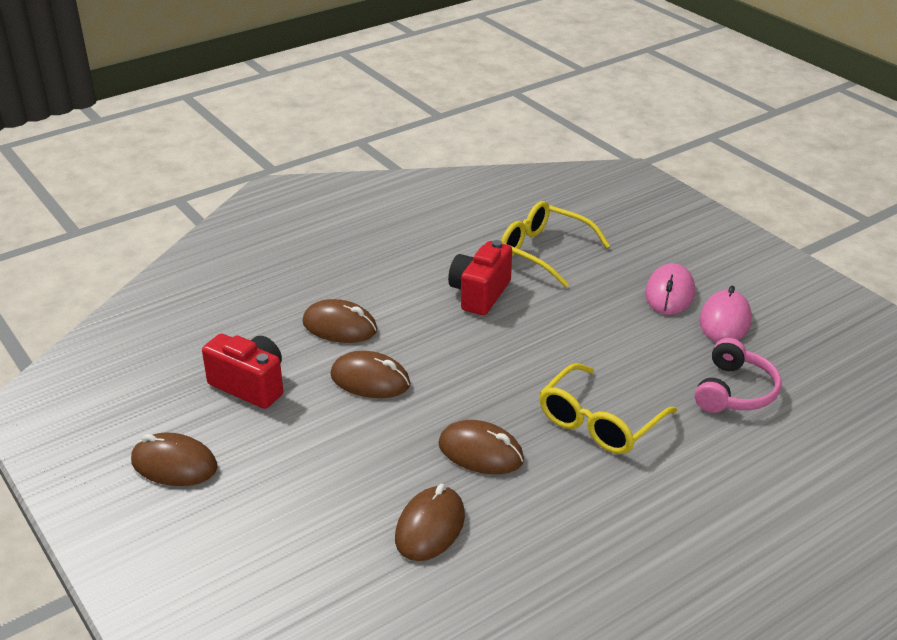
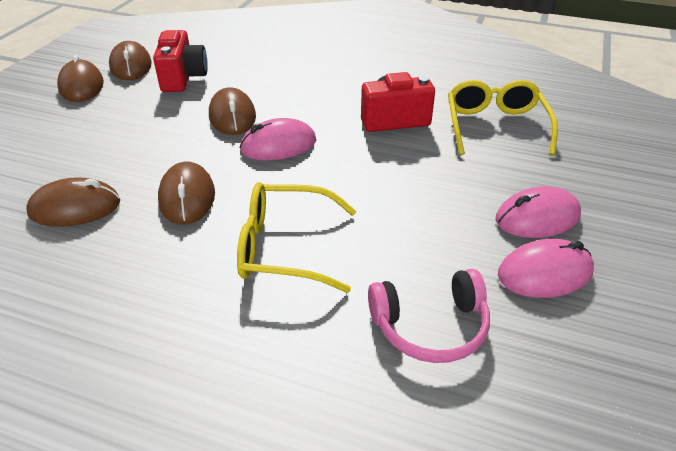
camera: 55 degrees right, 5 degrees up
(340, 326) = (282, 82): brown mouse -> brown mouse (131, 66)
(452, 372) = (278, 145): none -> pink mouse

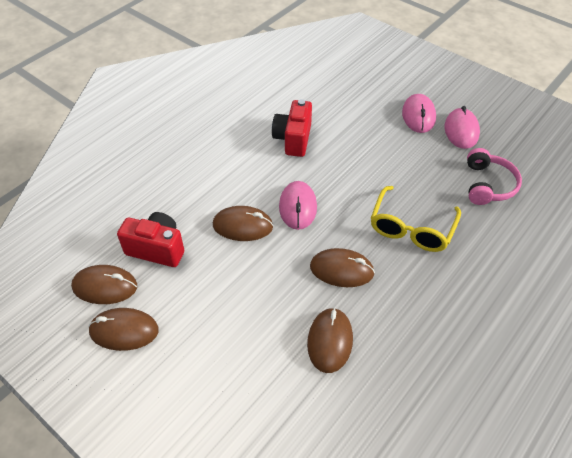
camera: 70 degrees left, 10 degrees up
(495, 126) = (324, 97): yellow glasses -> none

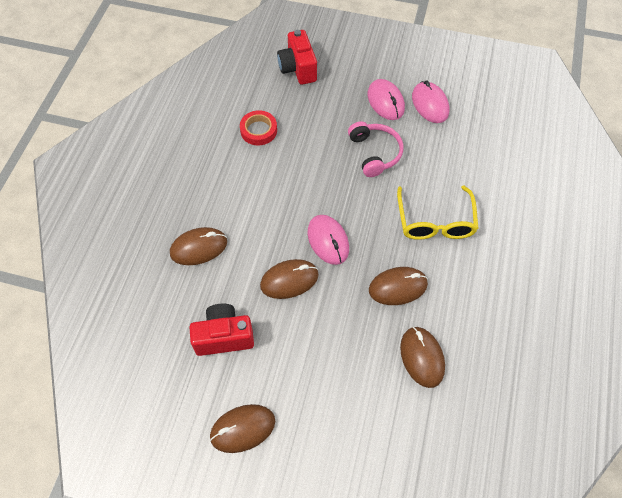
camera: 25 degrees left, 10 degrees up
(105, 286) = (198, 395): brown mouse -> brown mouse (199, 248)
(288, 102) = (258, 130): none -> red tape
(293, 139) = (285, 170): red camera -> red camera (298, 68)
(488, 185) = (477, 153): pink headphones -> pink headphones (374, 153)

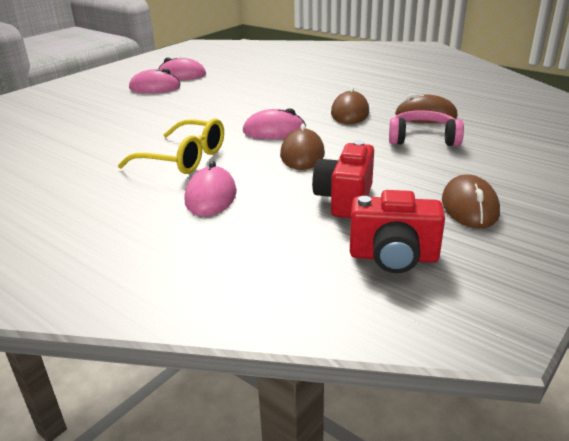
camera: 65 degrees left, 30 degrees down
(199, 248) = (211, 196): brown mouse -> pink mouse
(258, 130) = (101, 141): red tape -> none
(298, 68) = (57, 112): red camera -> red camera (393, 257)
(374, 153) = (202, 99): pink headphones -> pink headphones (423, 139)
(435, 222) = (298, 91): yellow glasses -> yellow glasses (184, 158)

